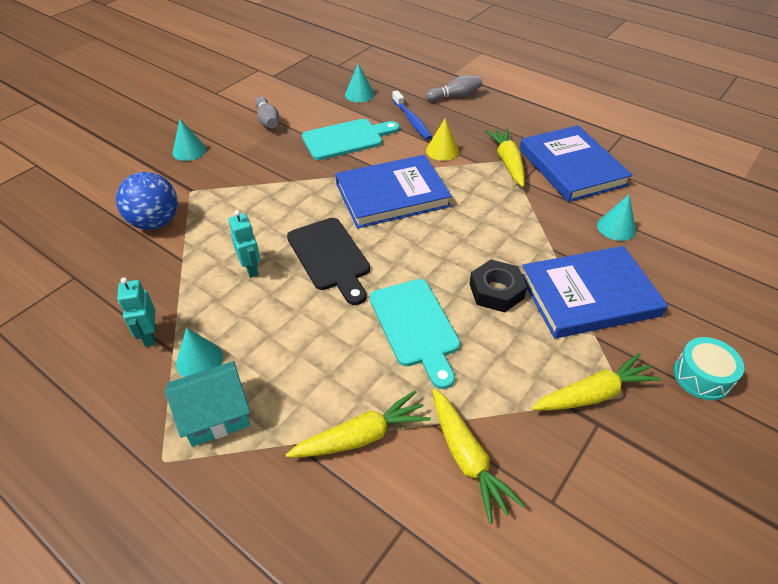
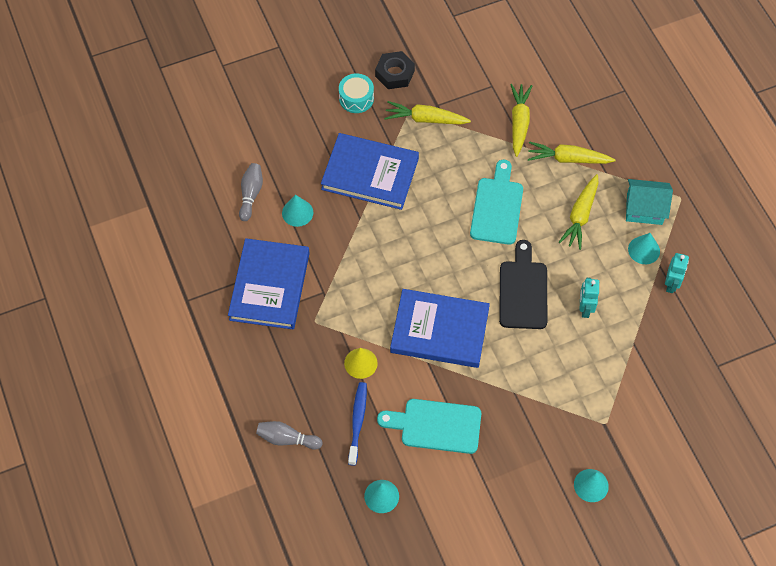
camera: 150 degrees left, 15 degrees up
(155, 222) = (644, 397): blue ball -> none
(268, 121) = (497, 497): grey bowling pin -> grey bowling pin (251, 194)
(496, 291) = (427, 206): black nut -> black nut (394, 73)
(507, 162) = (317, 319): yellow carrot -> yellow carrot (580, 216)

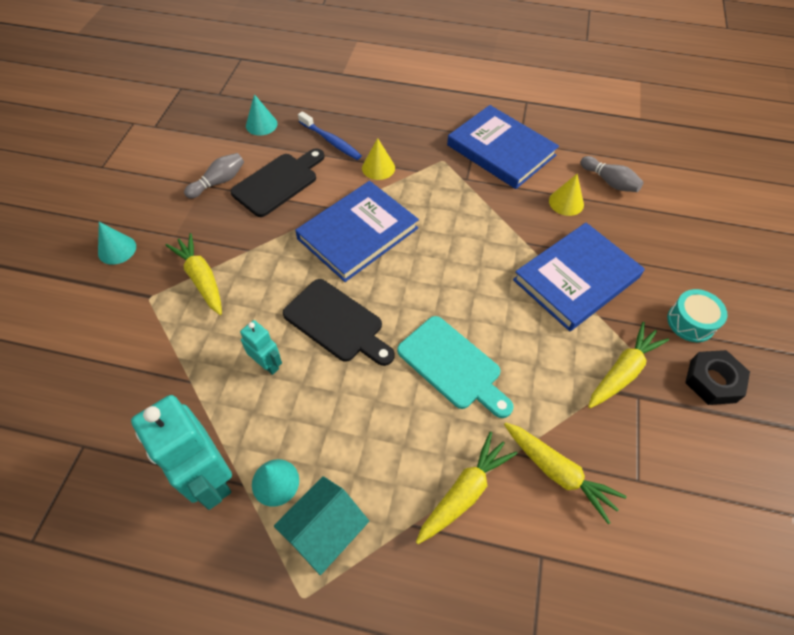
camera: 125 degrees right, 5 degrees down
(287, 439) = (358, 100): grey bowling pin -> grey bowling pin (219, 182)
(297, 212) = (566, 202): turquoise cone -> yellow cone
(436, 426) = (278, 182): turquoise cutting board -> black cutting board
(580, 216) = (376, 444): yellow carrot -> yellow carrot (201, 278)
(671, 284) = (209, 477): turquoise robot -> turquoise robot, size x1.92

